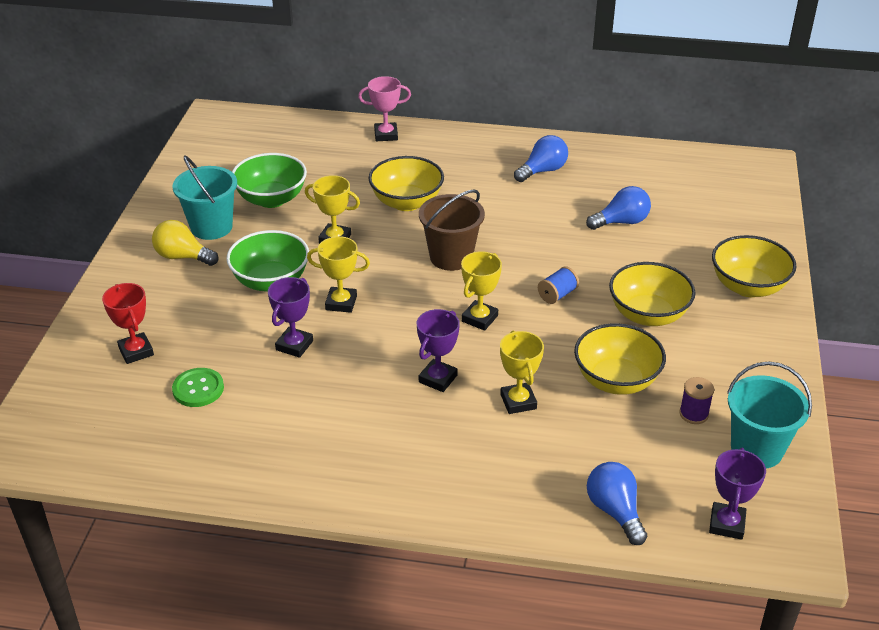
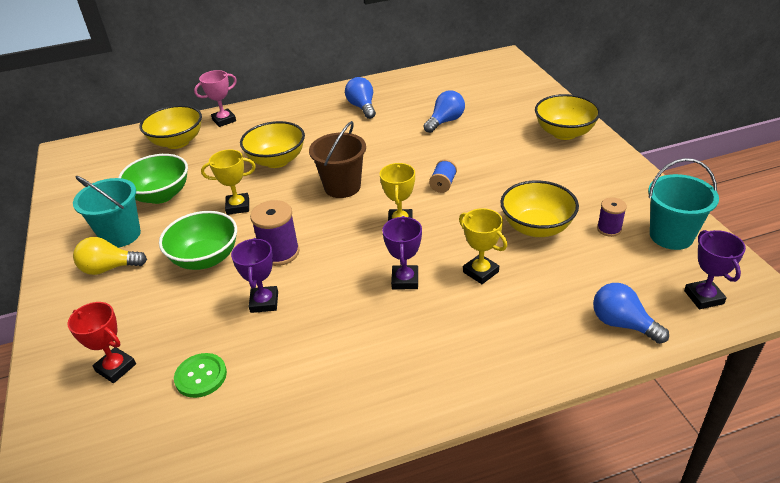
camera: 25 degrees left, 0 degrees up
(341, 303) = (279, 253): yellow trophy -> purple spool
(542, 171) = (362, 107): blue light bulb -> blue light bulb turned 45 degrees counterclockwise
(648, 315) = (517, 174): yellow bowl -> yellow bowl (177, 142)

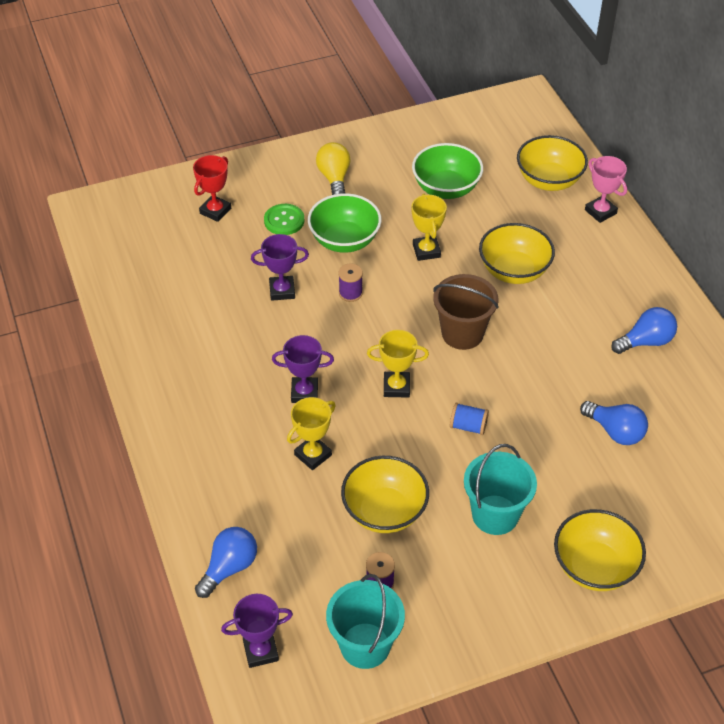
camera: 85 degrees right, 10 degrees up
(121, 235) = (382, 174): turquoise bucket -> turquoise bucket (495, 515)
(201, 376) = (200, 263): green button -> green button (284, 221)
(279, 253) = (350, 293): purple spool -> purple spool, size x0.60

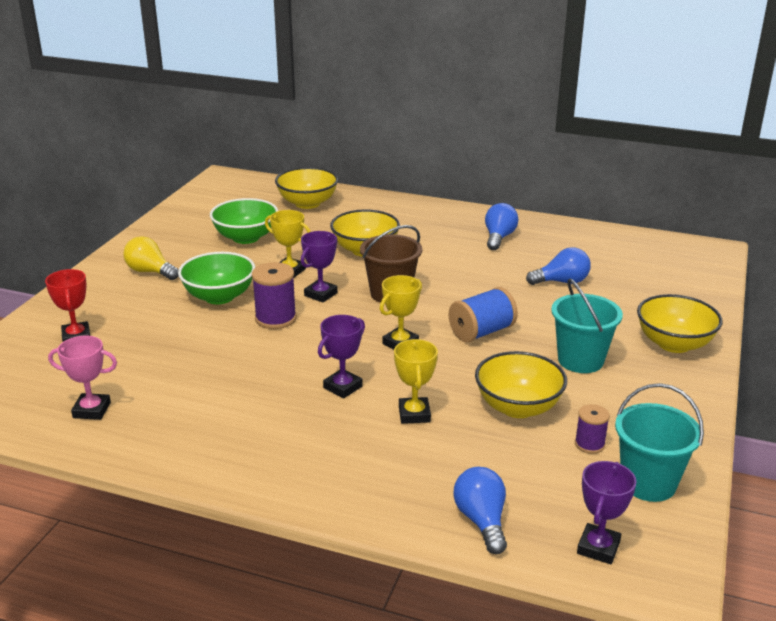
camera: 50 degrees left, 20 degrees down
(282, 291) = (219, 347): purple trophy -> purple trophy (321, 294)
(284, 221) = (149, 312): green button -> none
(350, 293) = (275, 319): purple spool -> purple spool, size x1.67
(468, 426) = (482, 332): blue spool -> blue spool, size x1.67
(600, 212) = (365, 201): pink trophy -> pink trophy (92, 410)

